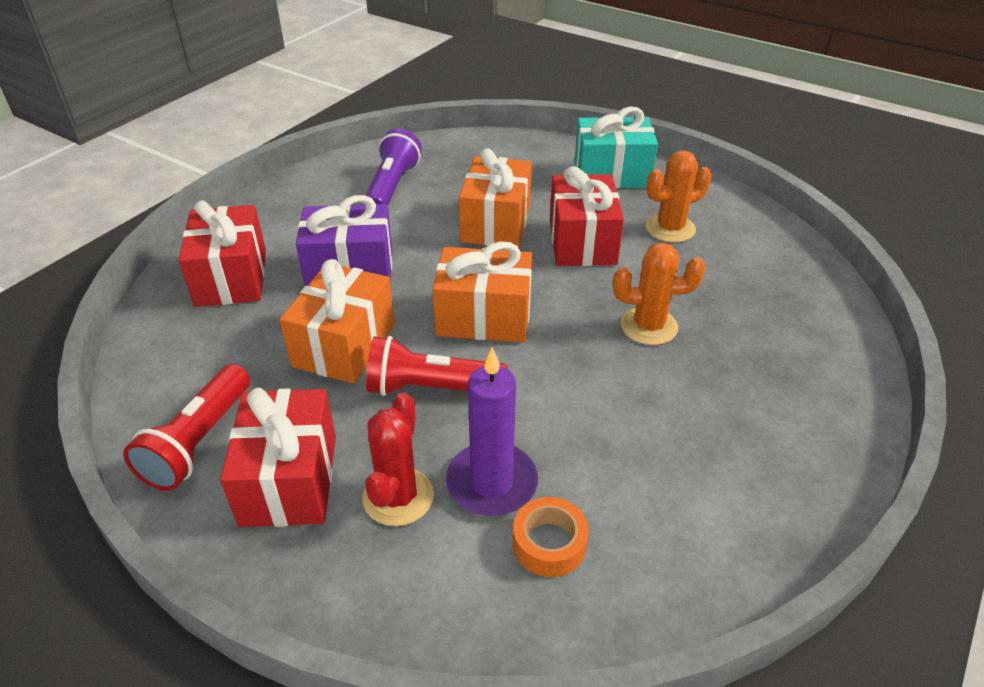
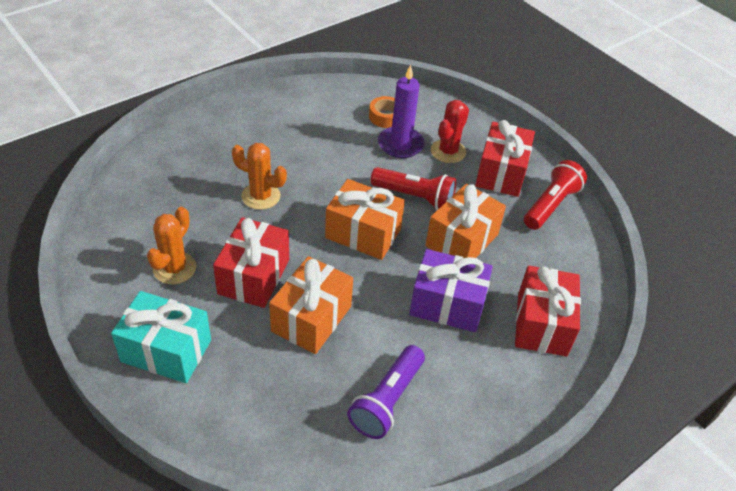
camera: 165 degrees left, 5 degrees up
(670, 228) = (174, 268): orange cactus -> orange cactus turned 60 degrees counterclockwise

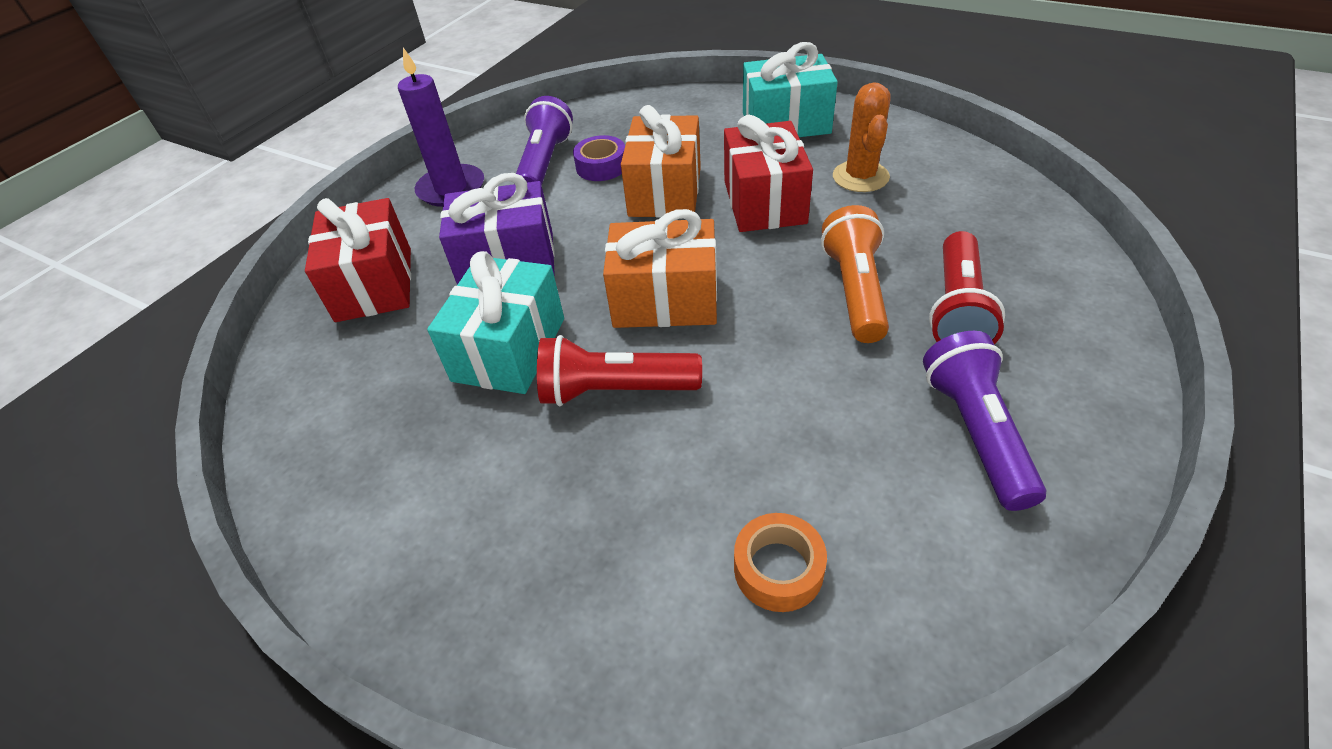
camera: 165 degrees right, 0 degrees up
(261, 196) = (854, 290): orange cactus -> orange flashlight
(276, 124) = (975, 432): none -> purple flashlight
(343, 372) = (601, 166): none -> purple tape
(400, 144) = (699, 499): purple candle -> purple candle (451, 189)
(448, 151) = (591, 528): red cactus -> none
(461, 240) = (509, 349): orange gift -> turquoise gift
(501, 173) = (460, 520): red gift -> none
(550, 205) = (350, 483): red flashlight -> red flashlight (957, 309)

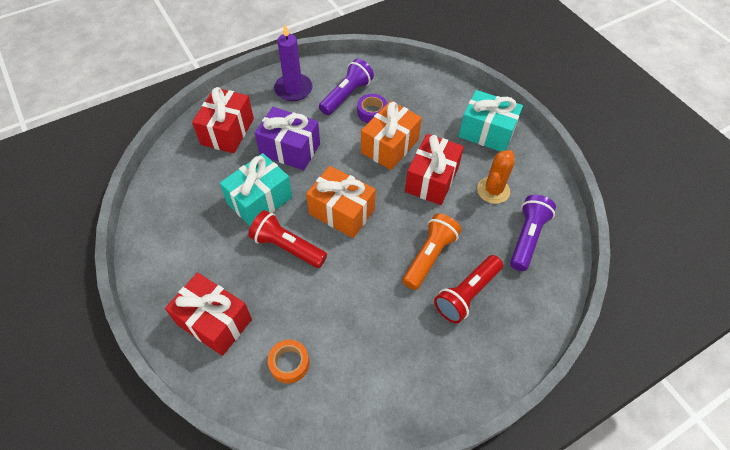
camera: 25 degrees right, 10 degrees up
(572, 582) = (214, 321): none -> red gift
(975, 432) = (416, 357): purple flashlight -> purple flashlight (527, 237)

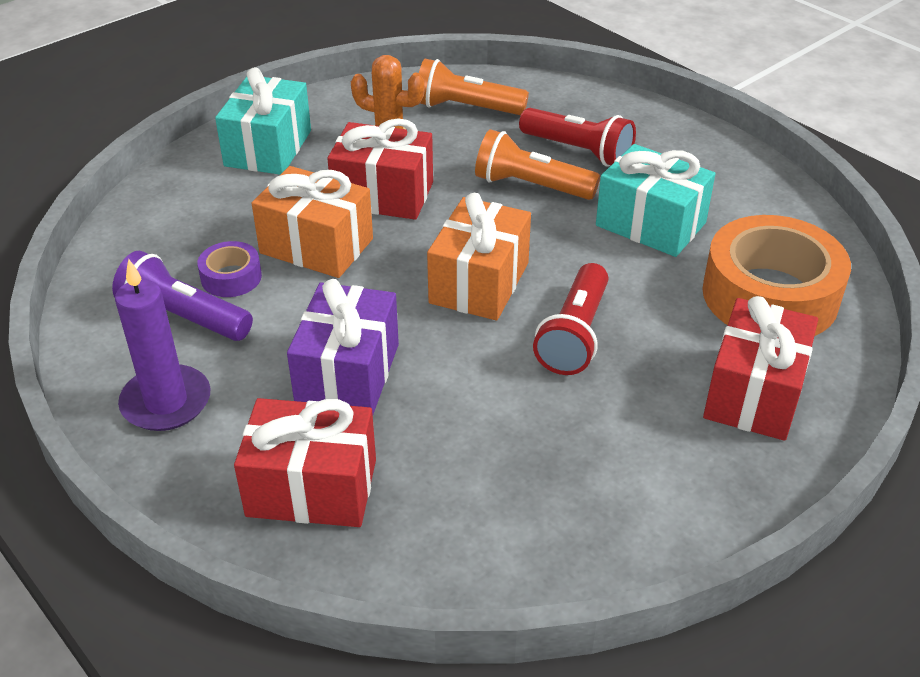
camera: 100 degrees left, 15 degrees down
(260, 200) = (487, 391): turquoise gift -> turquoise gift (650, 224)
(289, 363) = (770, 295): orange tape -> orange tape, size x2.19
(527, 237) = (466, 108): purple flashlight -> orange flashlight

